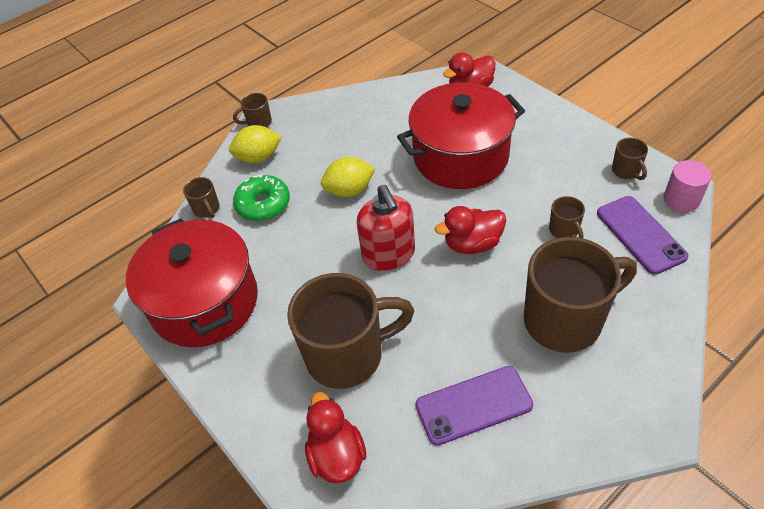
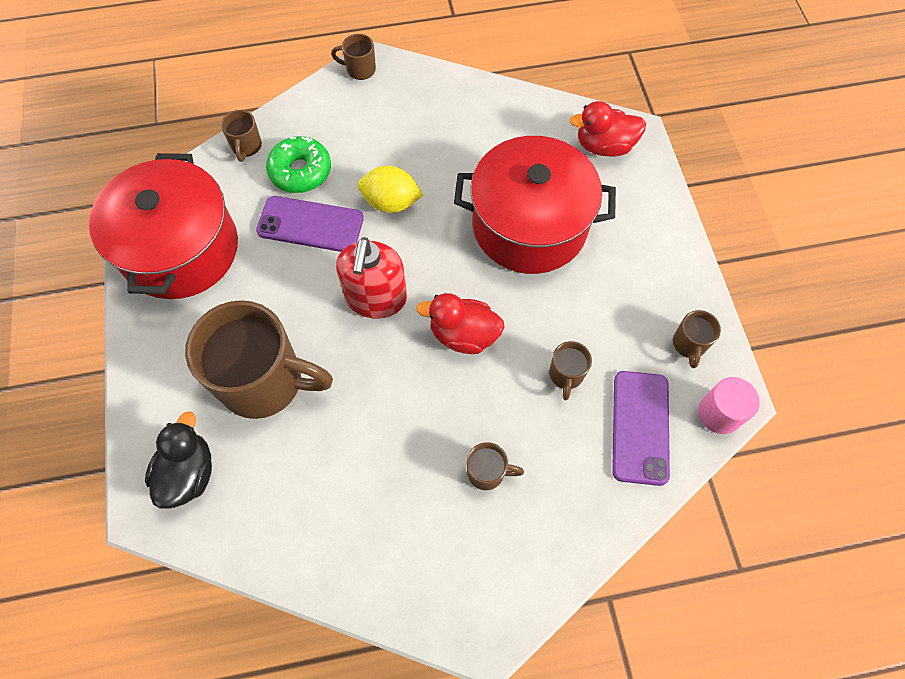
camera: 25 degrees right, 15 degrees up
(258, 157) = (332, 113): yellow lemon -> none
(337, 455) = (189, 473): red duck -> black duck
(473, 405) = (337, 503): purple phone -> purple phone (310, 225)
(565, 320) = (487, 472): brown mug -> brown mug, size x0.42

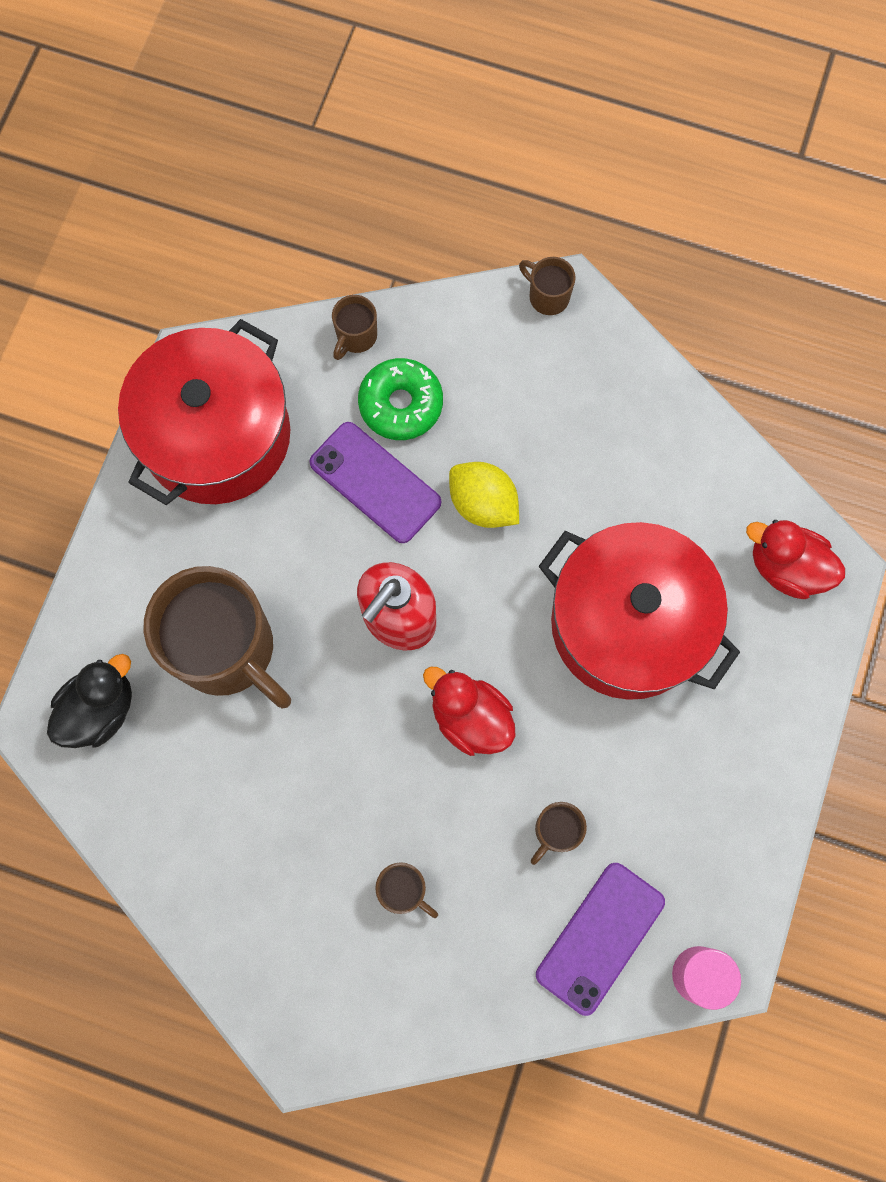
camera: 30 degrees right, 10 degrees up
(689, 344) = (719, 876): brown mug -> none

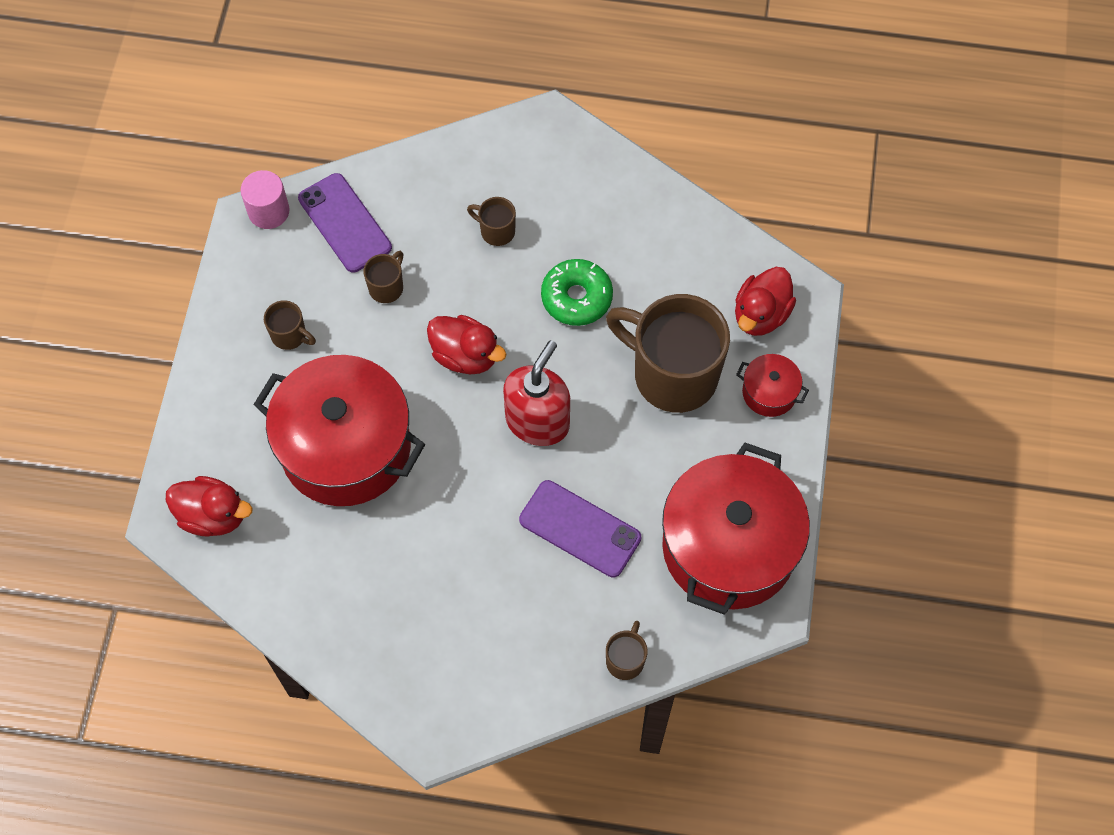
camera: 170 degrees right, 10 degrees down
(100, 709) = (760, 315): black duck -> red duck
(119, 607) = (769, 392): none -> red pot
(401, 404) = (571, 602): green donut -> green donut (576, 298)
(483, 504) = (482, 526): yellow lemon -> none
(547, 296) = (452, 731): brown mug -> brown mug (290, 335)
(600, 938) = (344, 223): purple phone -> purple phone turned 60 degrees counterclockwise

